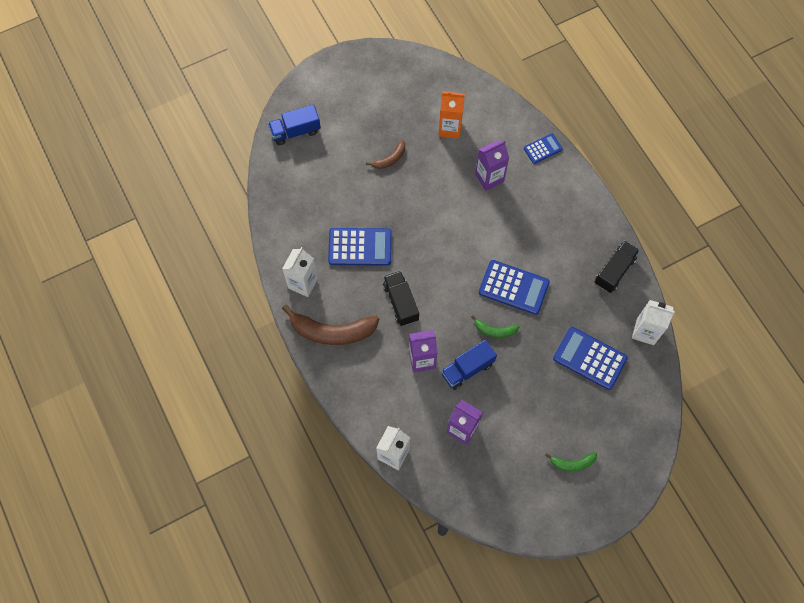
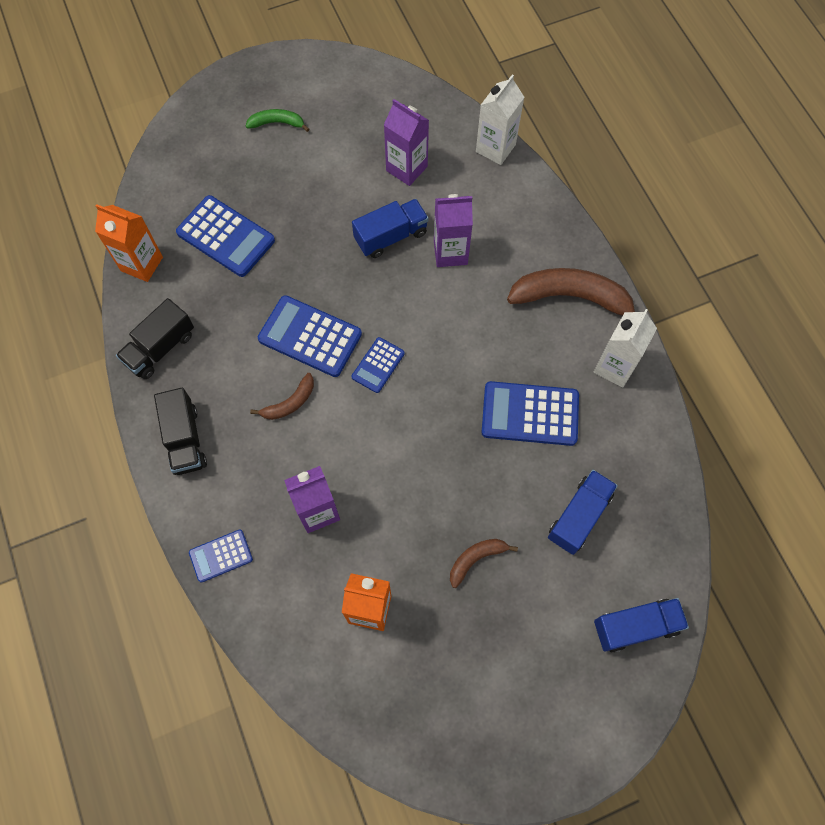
camera: 175 degrees left, 0 degrees up
(328, 187) = (579, 516): none -> blue truck
(401, 302) = (474, 329): black truck -> black truck (185, 439)
(464, 271) = (378, 365): none -> blue calculator
(495, 330) = (346, 281): green banana -> none
(519, 241) = (289, 403): none -> brown banana
(645, 331) = (142, 264): white carton -> orange carton

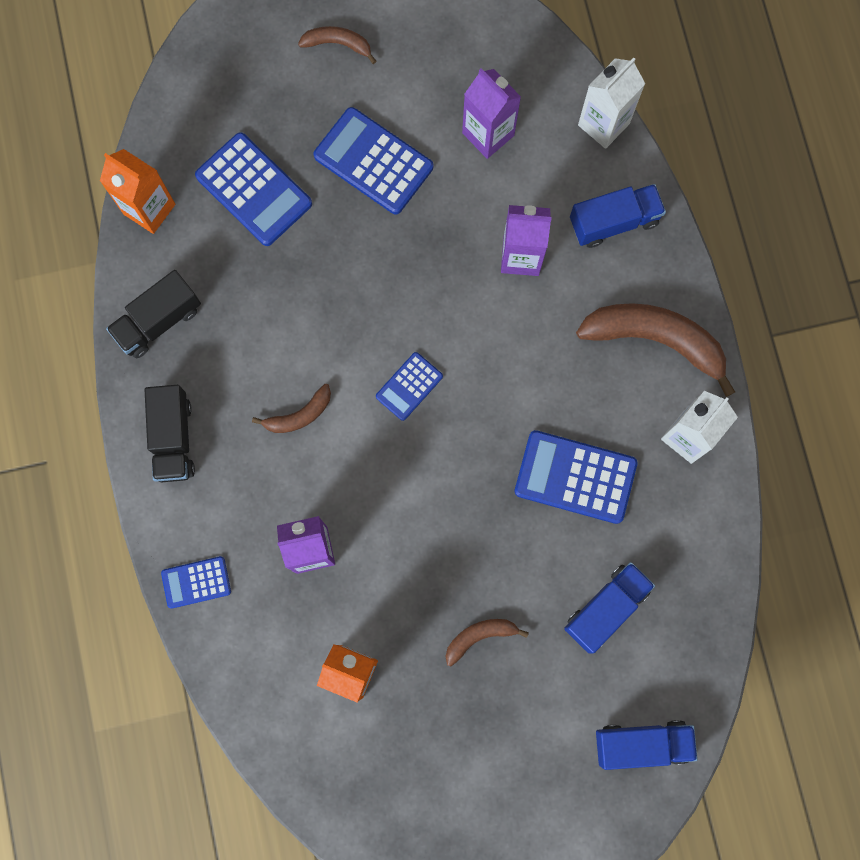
camera: 10 degrees right, 10 degrees up
(277, 123) = (338, 44): green banana -> brown banana
(310, 336) = (335, 337): blue calculator -> blue calculator (373, 161)
(391, 236) = (453, 223): blue truck -> blue truck (614, 222)

